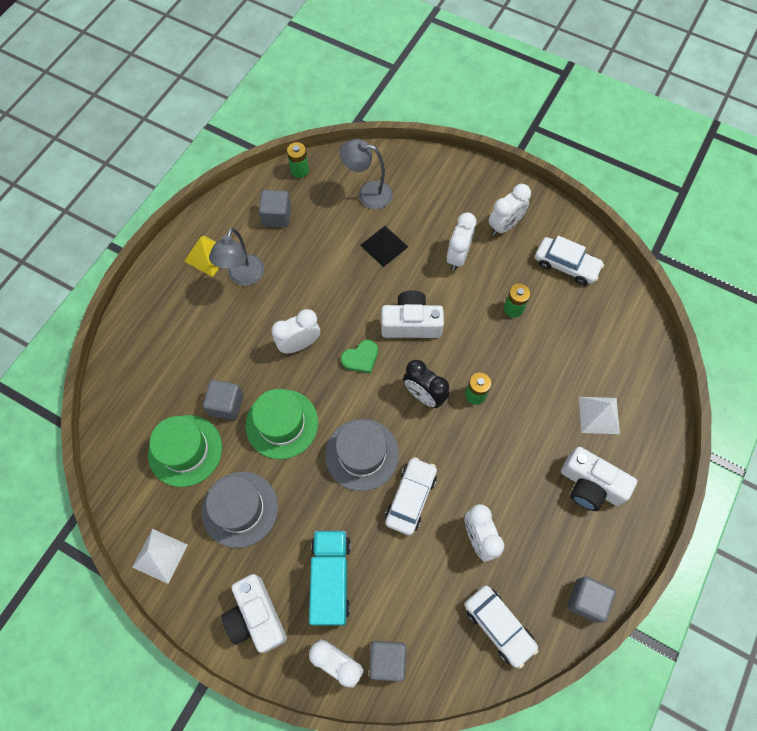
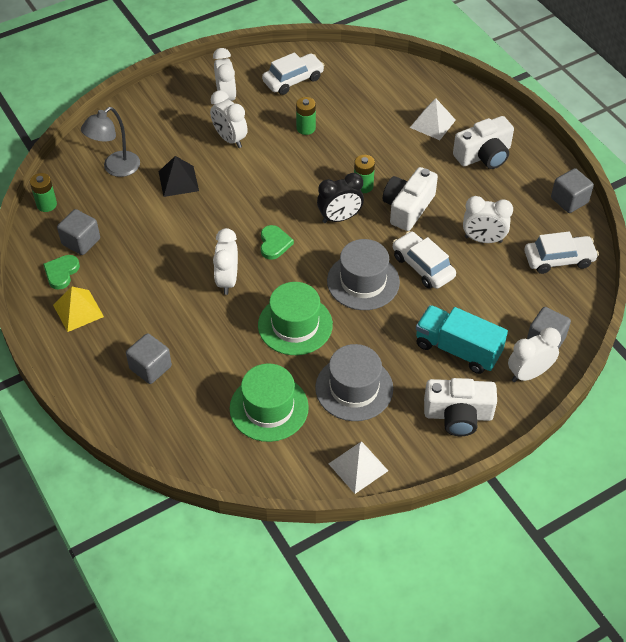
camera: 60 degrees left, 15 degrees down
(226, 405) = (246, 358): grey cube -> grey cube (150, 367)
(238, 222) = (61, 273): none -> green heart
(243, 277) = (125, 293): grey lamp -> none
(411, 323) = (268, 197): white camera -> white camera (408, 207)

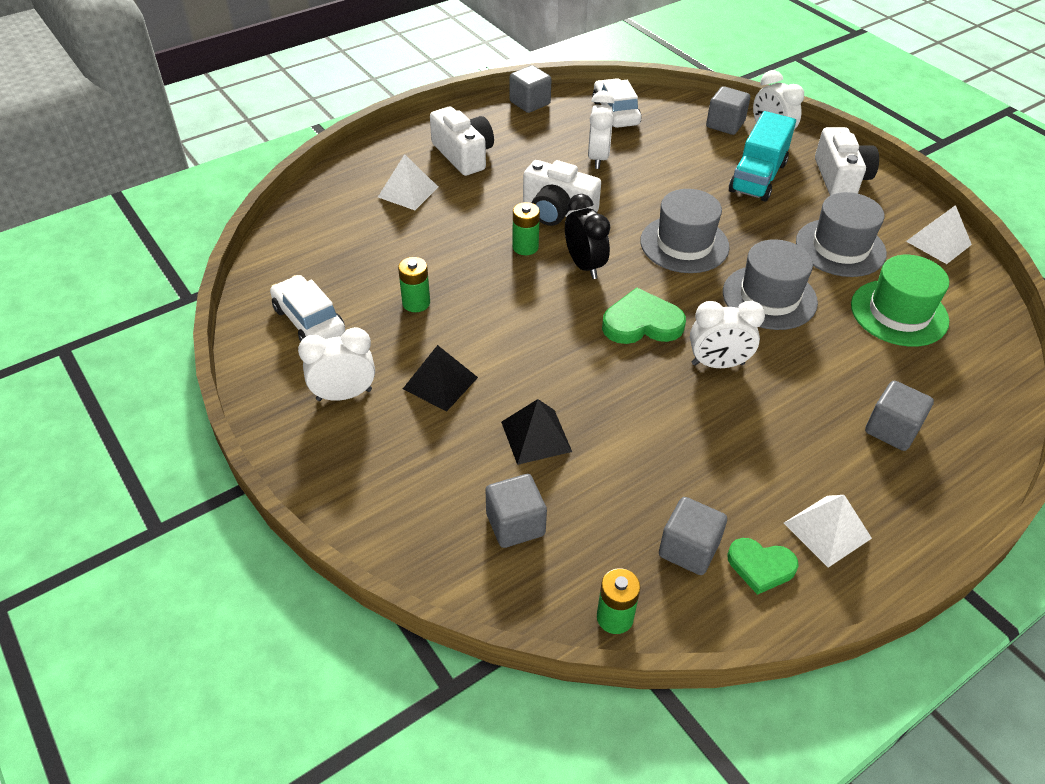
camera: 95 degrees left, 5 degrees down
(78, 310) = (827, 530): yellow pyramid -> white pyramid
(115, 168) = (515, 524): grey lamp -> grey cube
(230, 139) = (440, 383): white clock -> black pyramid
(274, 244) = (642, 323): green heart -> green heart, size x1.51
(295, 325) = (769, 297): green hat -> grey hat
(422, 266) = (649, 200): white car -> none

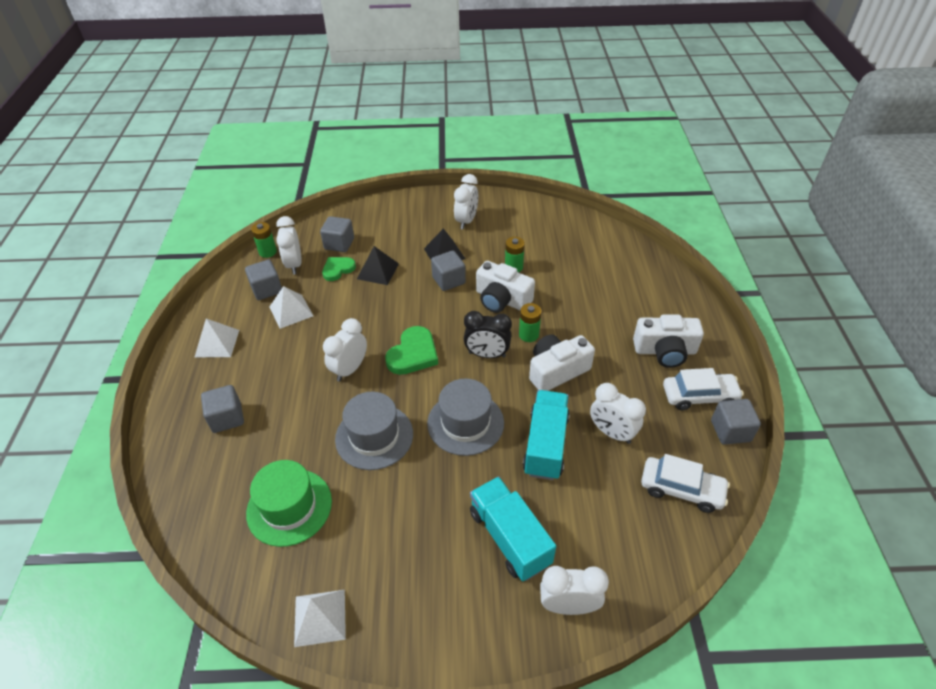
camera: 125 degrees right, 0 degrees up
(309, 321) = (531, 225): white car -> white car (699, 396)
(408, 192) = (632, 304): white pyramid -> white pyramid (291, 311)
(610, 552) = (294, 265): none -> white clock
(652, 189) = (545, 444): none -> turquoise truck
(725, 124) = (611, 575): grey cube -> grey cube (448, 280)
(760, 566) = (232, 308): green heart -> green heart (338, 269)
(840, 178) = (460, 614): white camera -> white camera (502, 299)
(840, 248) = (379, 527): grey hat -> none

